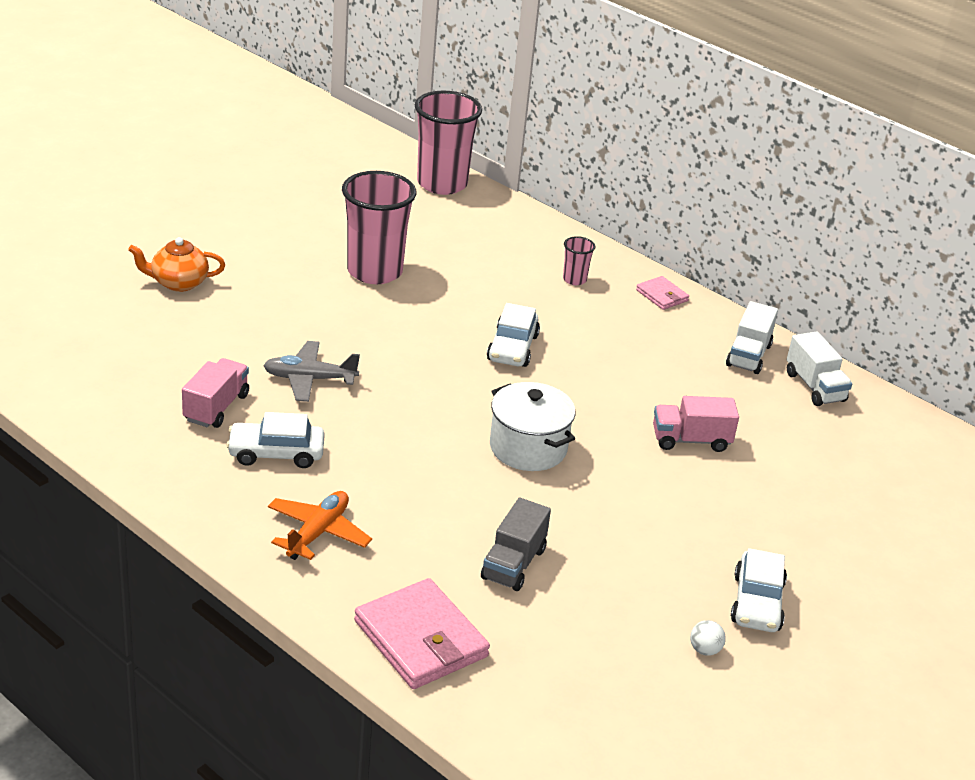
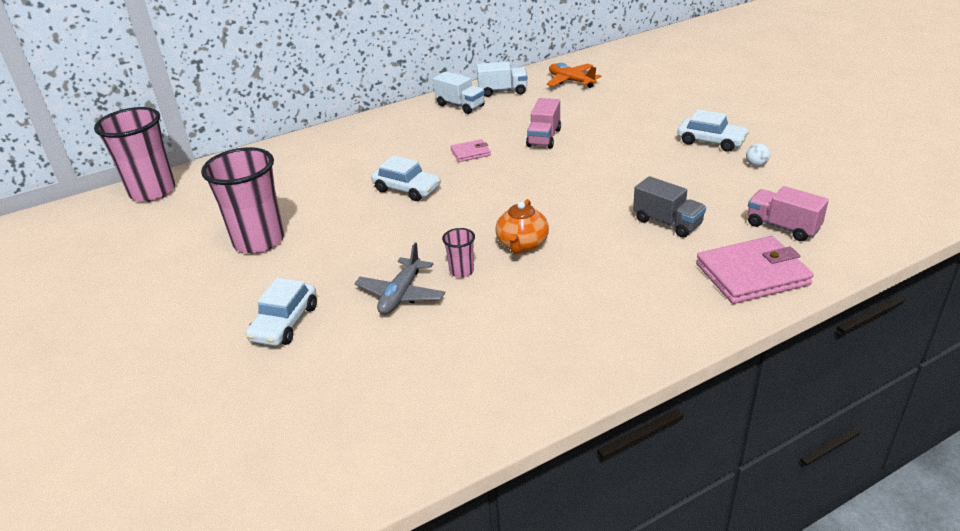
camera: 65 degrees left, 0 degrees up
(178, 283) = (191, 366): orange teapot -> orange teapot (522, 245)
(216, 407) = (420, 357): pink truck -> pink truck (782, 227)
(276, 453) = (503, 325): white car -> white car (285, 323)
(318, 533) = (619, 312): orange plane -> orange plane (571, 81)
(528, 448) = (533, 199): white pot -> none
(574, 279) = (334, 152): pink cup -> pink cup (461, 271)
(662, 295) = (375, 123): pink wallet -> pink wallet (470, 153)

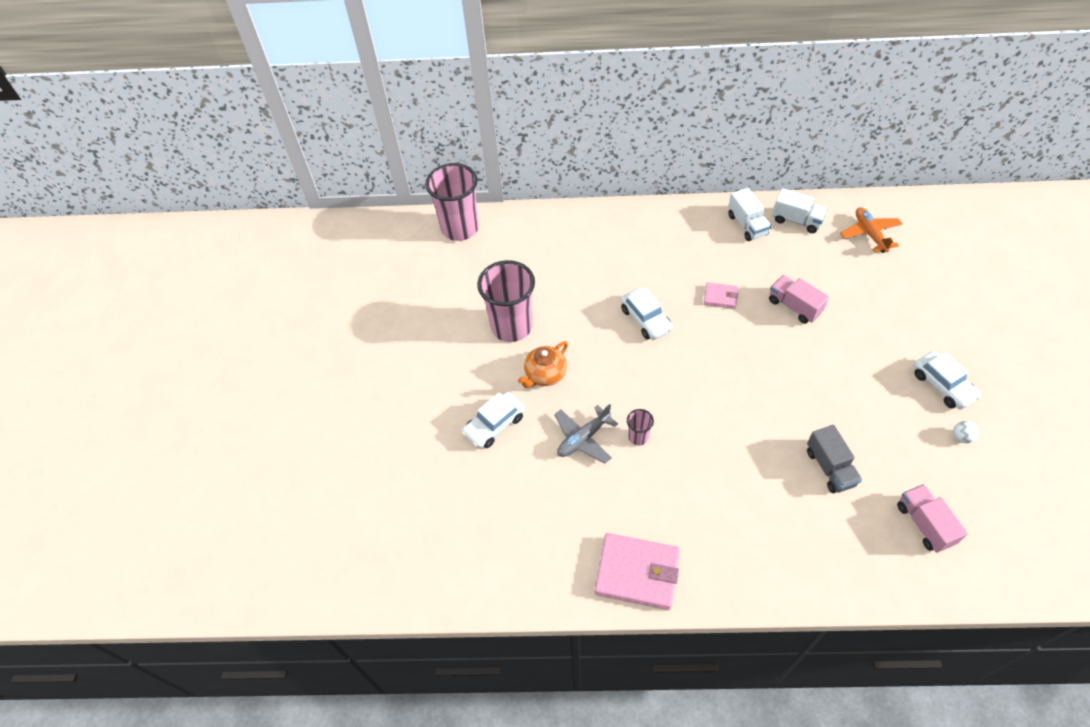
camera: 30 degrees right, 20 degrees up
(522, 245) = (698, 432): orange teapot -> orange teapot (545, 374)
(544, 138) = (794, 306): pink truck -> pink truck turned 90 degrees clockwise
(752, 274) = (857, 561): pink wallet -> pink wallet (637, 573)

